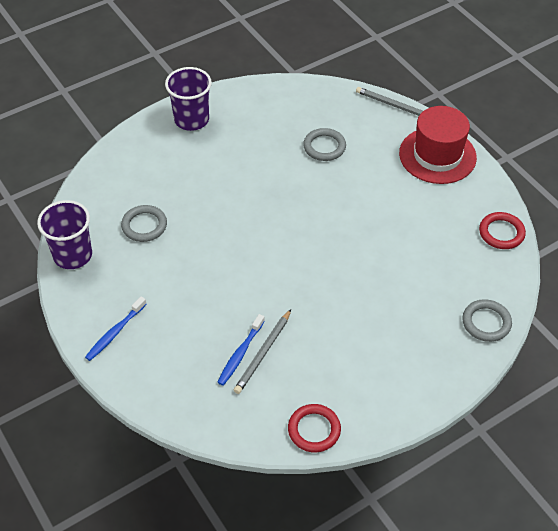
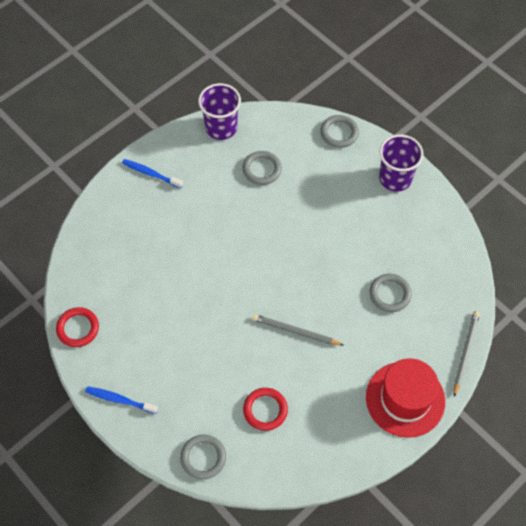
camera: 80 degrees right, 10 degrees up
(119, 153) = (339, 133): none -> grey ring
(240, 354) = (142, 264): blue toothbrush -> blue toothbrush (120, 400)
(263, 353) = (145, 280): grey pencil -> grey pencil (295, 331)
(501, 233) = (314, 467): red ring -> red ring (265, 410)

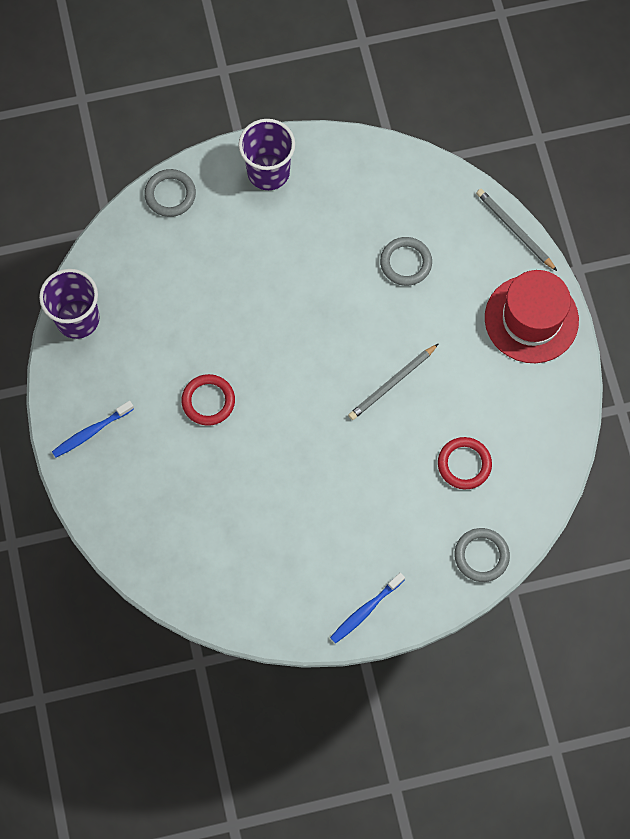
camera: 60 degrees left, 10 degrees up
(78, 328) = (250, 615): red ring -> red ring (208, 401)
(262, 169) = (165, 305): grey ring -> none

